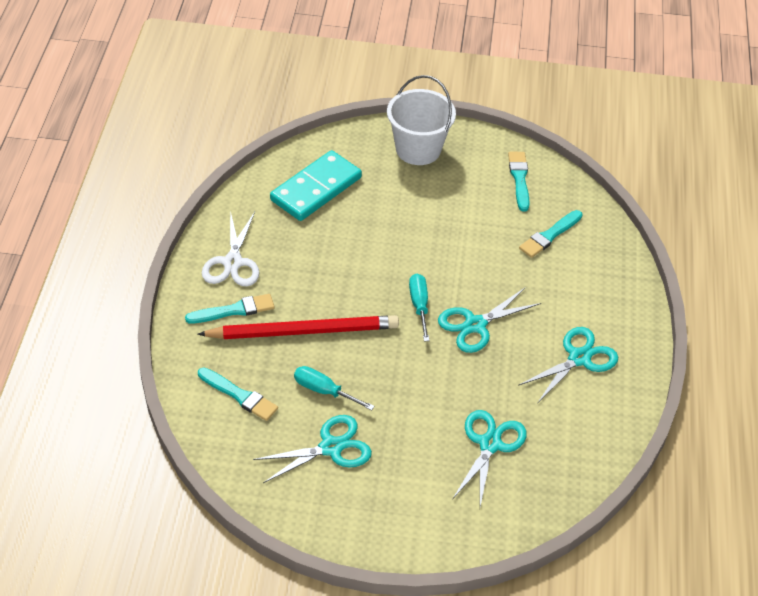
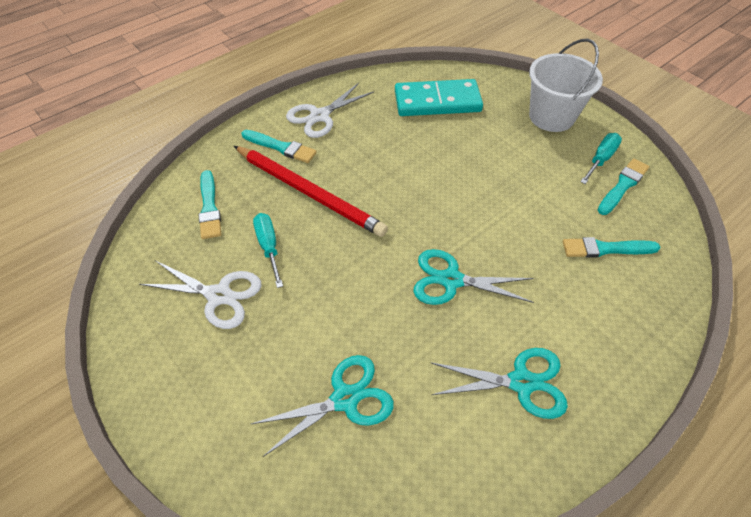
camera: 45 degrees right, 5 degrees up
(331, 448) = (219, 295): turquoise scissors -> white scissors
(419, 305) = (420, 232): turquoise screwdriver -> turquoise screwdriver (600, 159)

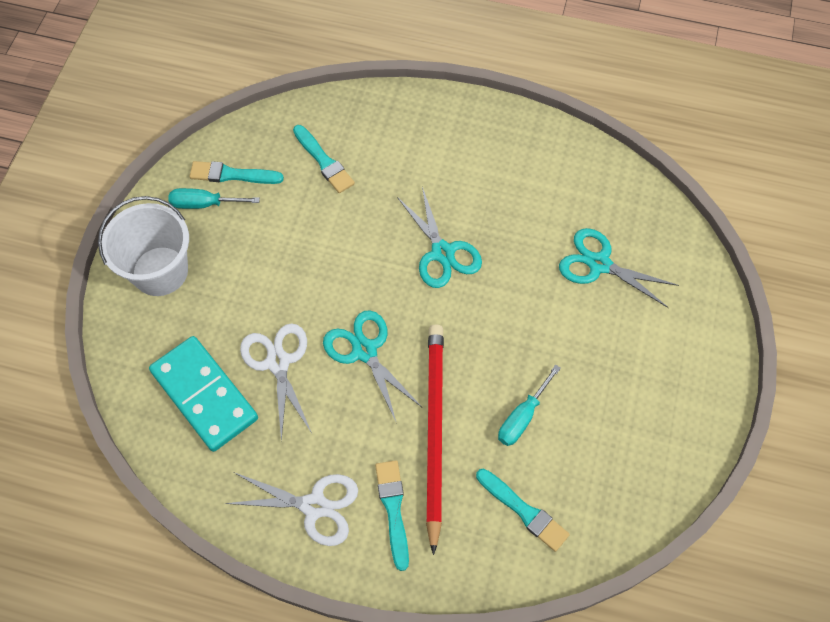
camera: 125 degrees left, 10 degrees up
(209, 207) = (524, 511): turquoise brush -> turquoise brush turned 90 degrees clockwise
(219, 295) = (600, 417): white scissors -> white scissors (278, 362)
(521, 382) = (495, 166): turquoise scissors -> turquoise scissors (365, 351)

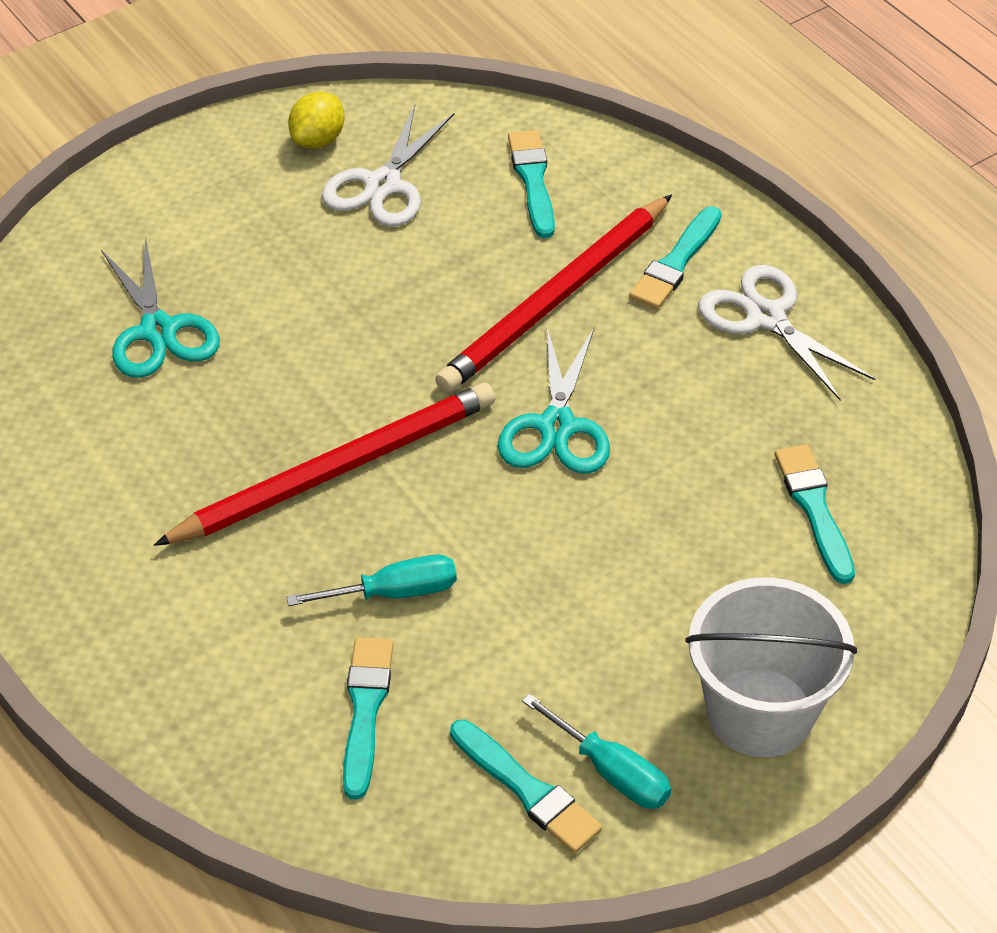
camera: 140 degrees left, 15 degrees down
(204, 395) = (814, 509): turquoise domino -> turquoise brush
(278, 362) = (682, 484): white scissors -> white scissors (383, 185)
(442, 253) = (335, 470): turquoise scissors -> red pencil
(522, 417) = (439, 251): turquoise screwdriver -> turquoise screwdriver (394, 593)
(665, 446) = (318, 140): none -> yellow lemon

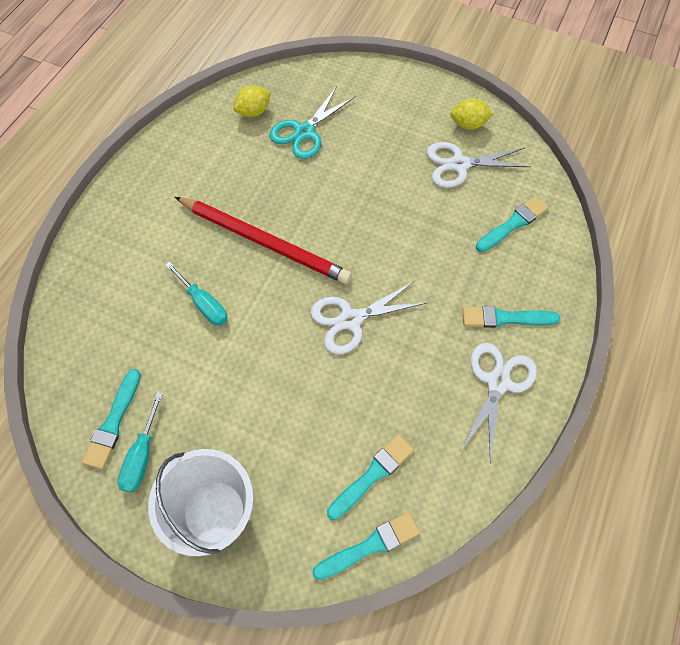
camera: 60 degrees right, 15 degrees up
(53, 377) = (253, 112): none -> yellow lemon
(365, 710) = (129, 328): turquoise brush -> turquoise brush (370, 545)
(556, 426) = (350, 319): turquoise scissors -> white scissors
(557, 299) = (438, 276): red pencil -> none

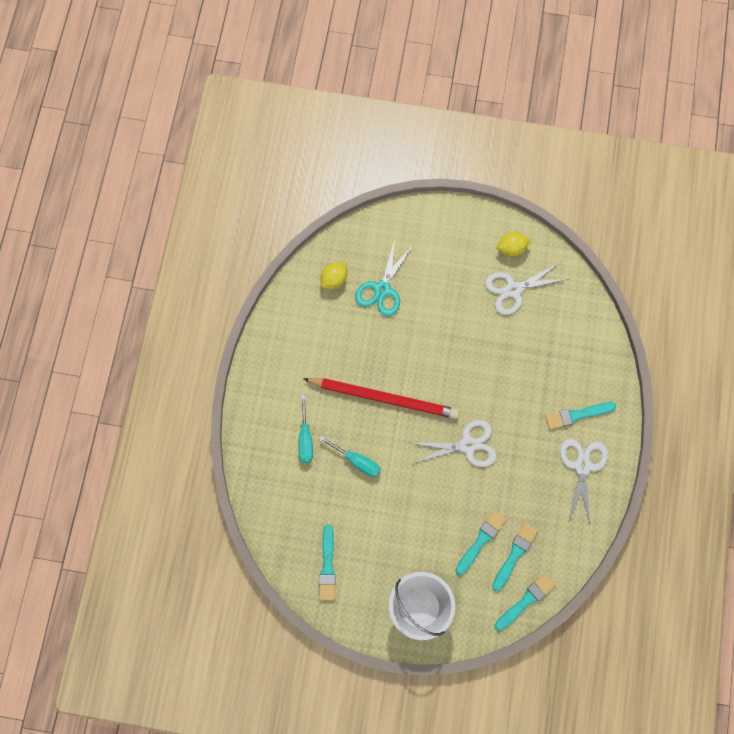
camera: 15 degrees left, 10 degrees up
(142, 456) = (356, 584): turquoise screwdriver -> turquoise screwdriver (305, 439)
(350, 319) = (467, 445): white scissors -> white scissors turned 150 degrees counterclockwise
(513, 224) = (566, 334): turquoise brush -> turquoise brush (481, 540)

